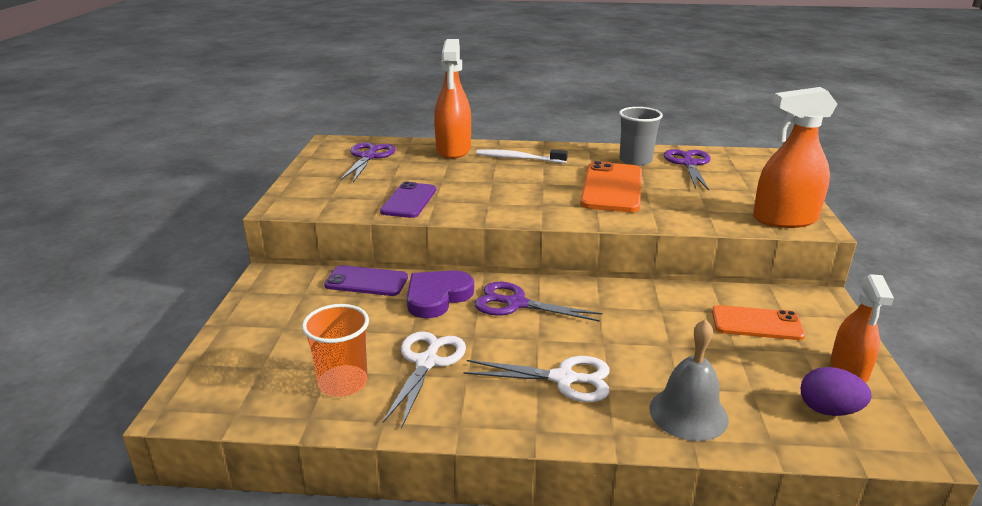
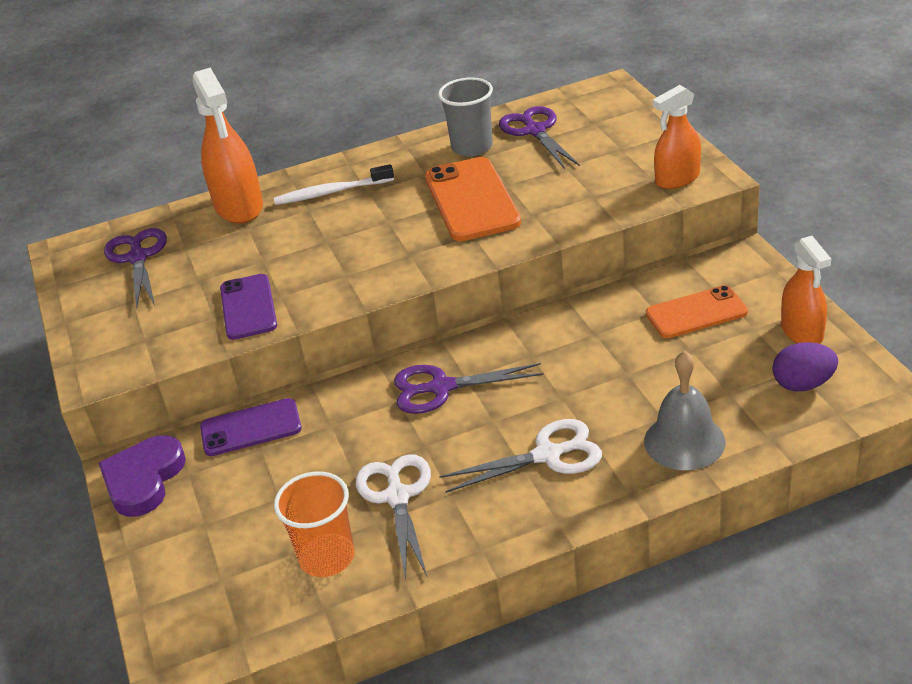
camera: 20 degrees left, 10 degrees up
(437, 297) = (348, 414): purple heart -> purple heart (143, 479)
(785, 219) = (677, 179): orange spray bottle -> orange spray bottle, size x0.66

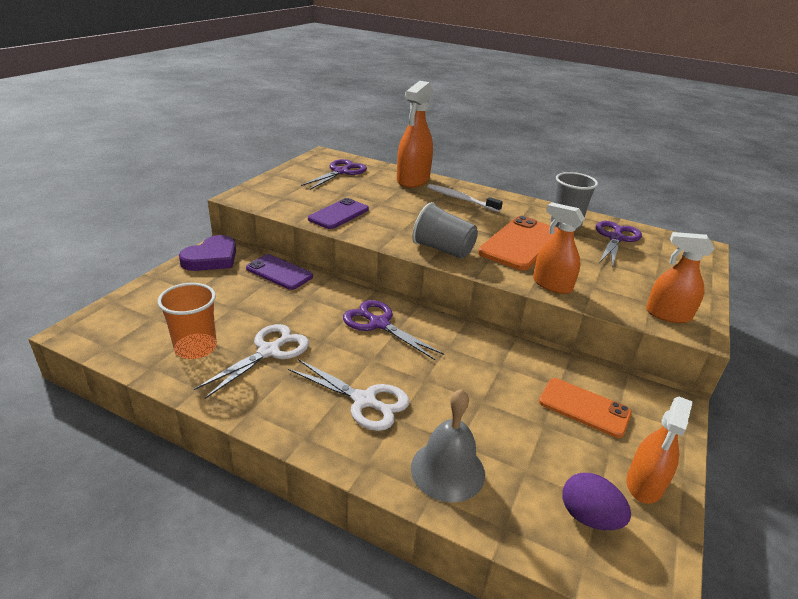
camera: 40 degrees right, 5 degrees down
(143, 479) = (212, 258): purple heart -> purple heart turned 150 degrees clockwise
(420, 261) = (443, 249): none -> grey cup
(562, 221) = (552, 285): none -> orange spray bottle

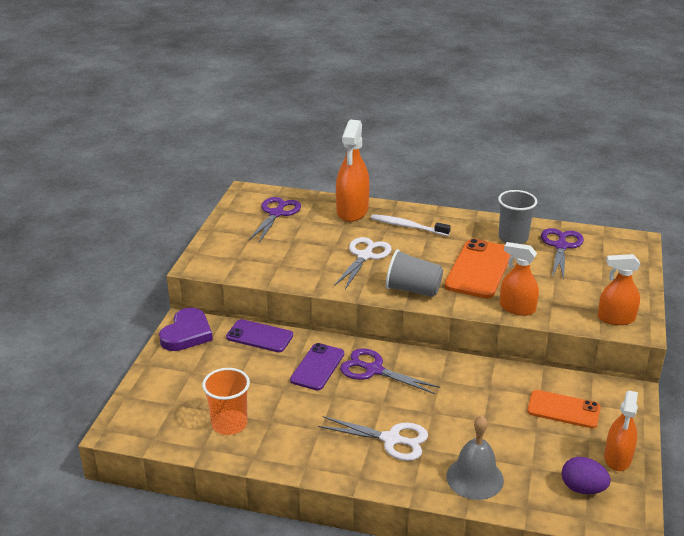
camera: 10 degrees left, 0 degrees up
(269, 351) = (293, 414): white scissors -> white scissors (365, 256)
(338, 214) = (301, 268): purple phone -> purple phone (317, 367)

